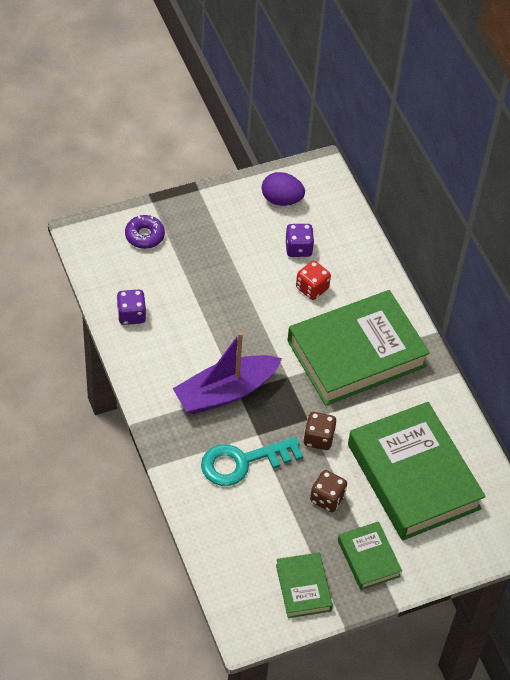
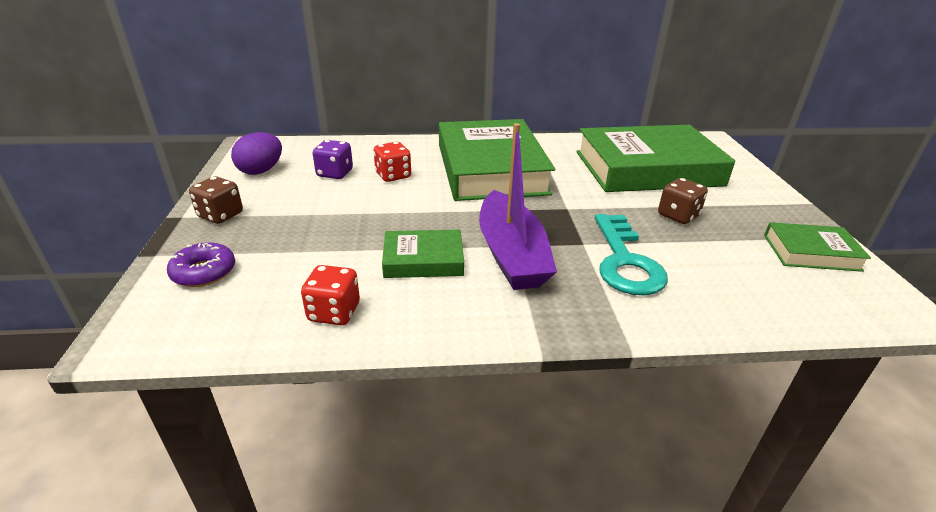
camera: 70 degrees left, 20 degrees down
(131, 315) = (334, 312): purple dice -> red dice
(318, 438) = (595, 206): brown dice -> brown dice (220, 215)
(368, 558) = (754, 207): green book -> green book (423, 260)

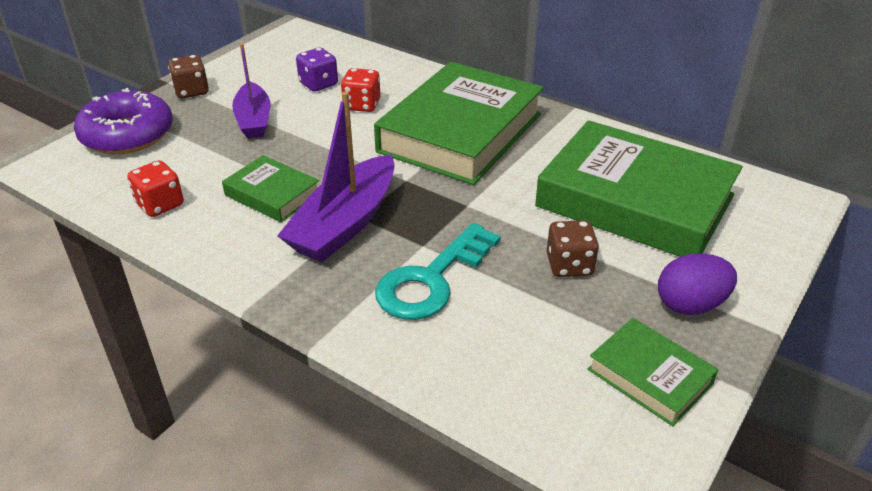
camera: 40 degrees right, 5 degrees up
(204, 272) = (127, 135): purple donut -> purple donut, size x1.73
(261, 171) = (268, 60): purple egg -> purple egg (690, 305)
(318, 215) = (254, 120): none -> purple boat

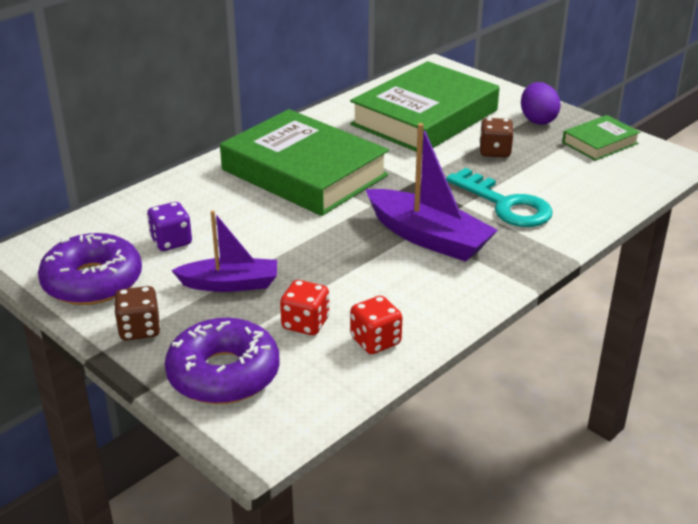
camera: 80 degrees left, 5 degrees down
(257, 62) = (92, 281): none -> purple donut
(272, 194) = (375, 274): green book -> none
(362, 105) = (230, 218): red dice -> red dice (305, 324)

